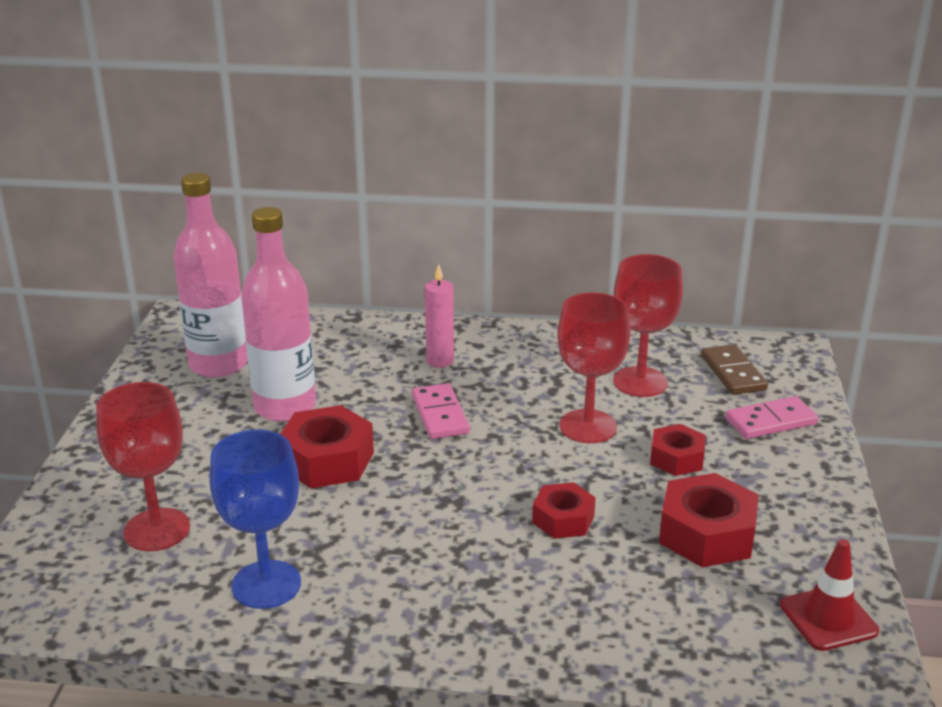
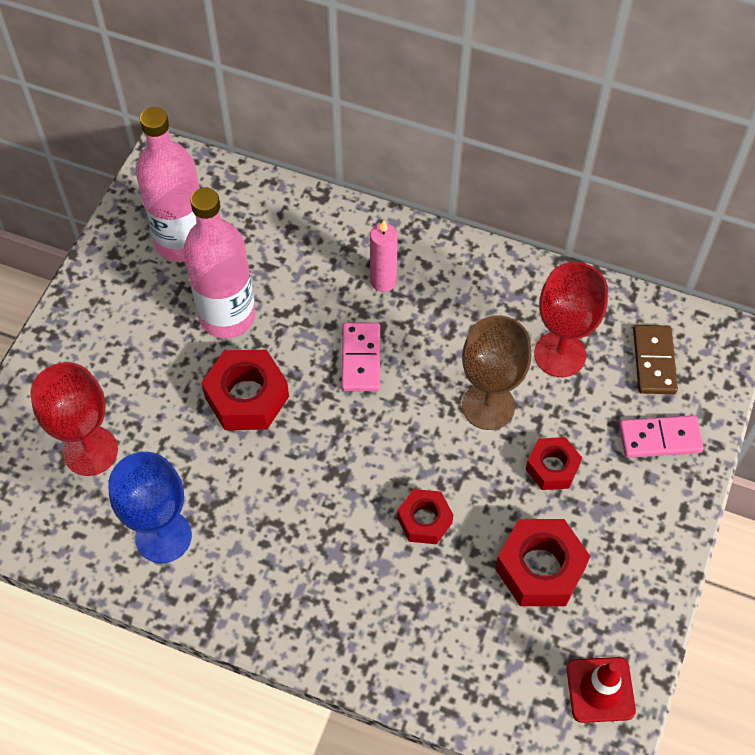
camera: 15 degrees right, 30 degrees up
(588, 426) = (488, 406): red goblet -> brown goblet

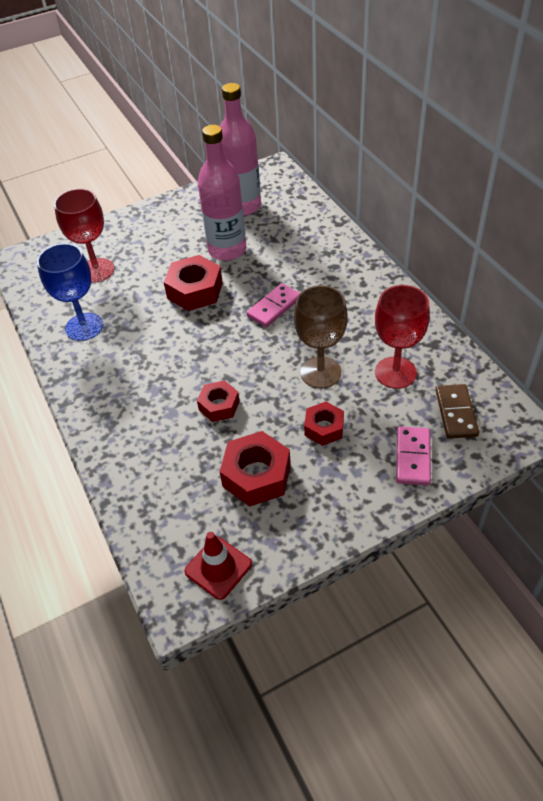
camera: 45 degrees right, 10 degrees down
(383, 281) = (328, 278): pink candle -> none
(654, 361) = (456, 413): brown domino -> brown domino turned 45 degrees counterclockwise
(660, 439) = (412, 457): pink domino -> pink domino turned 60 degrees clockwise

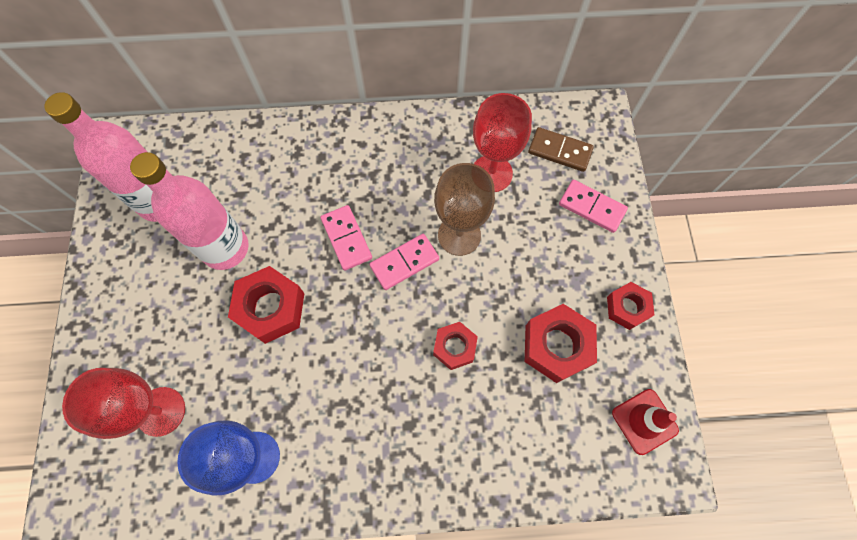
camera: 70 degrees left, 20 degrees up
(274, 348) = (404, 262): none -> pink domino
(324, 428) = (527, 263): red nut -> red nut (627, 308)

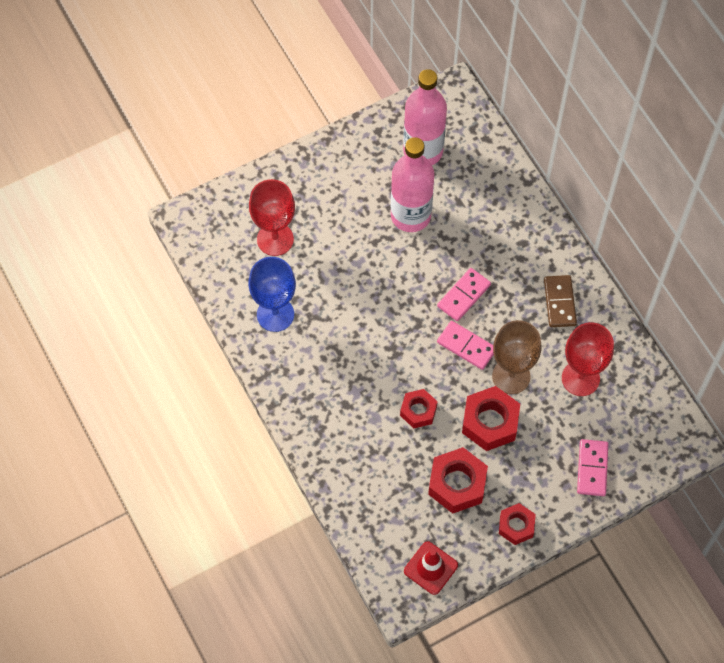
camera: 65 degrees right, 5 degrees down
(271, 308) = (382, 270): red nut -> red nut (490, 422)
(560, 151) = (632, 424): brown domino -> brown domino (560, 302)

